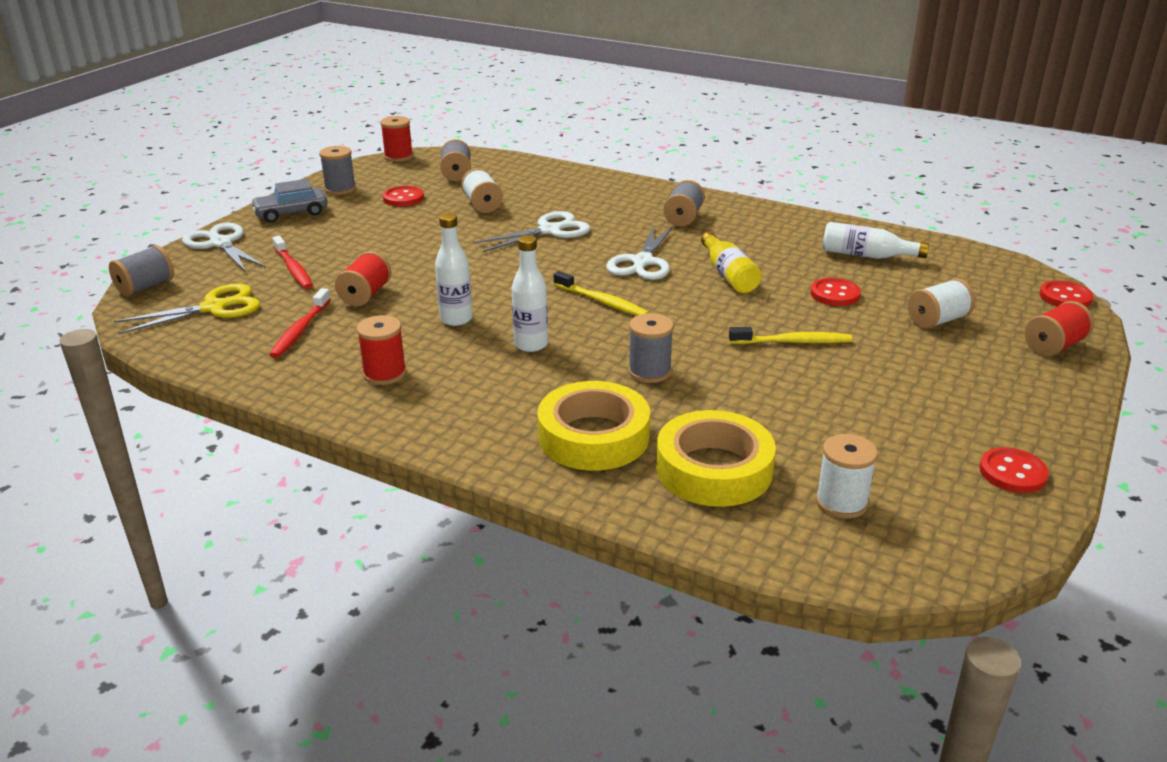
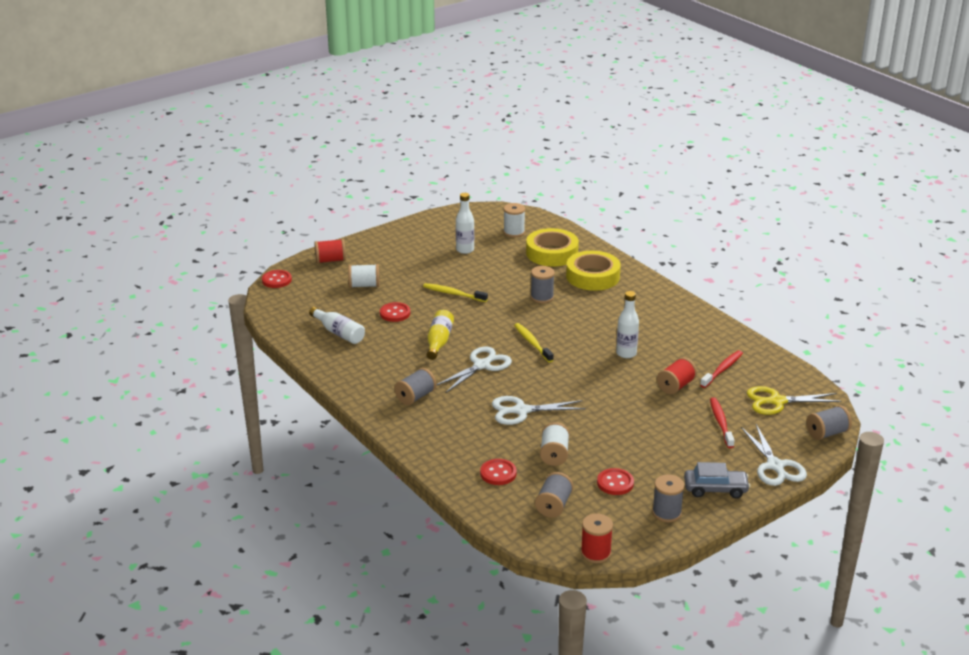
camera: 155 degrees left, 0 degrees up
(384, 374) = (680, 330): red spool -> none
(531, 345) = (592, 327): white bottle -> white bottle (465, 250)
(1012, 473) = (435, 225): red button -> red button (498, 473)

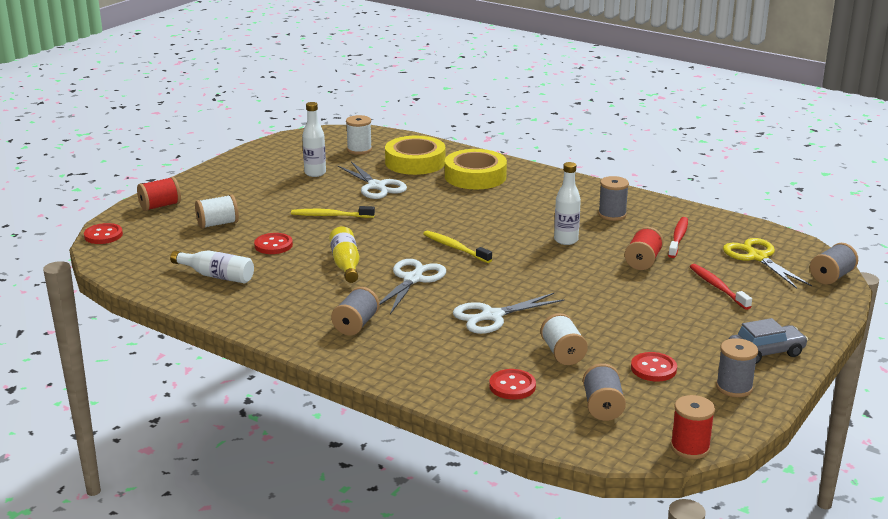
camera: 20 degrees left, 5 degrees down
(542, 297) = (434, 203): grey spool -> grey spool (612, 215)
(775, 466) = (808, 317): white scissors -> white scissors (377, 186)
(776, 401) = (757, 257): yellow scissors -> yellow scissors turned 90 degrees clockwise

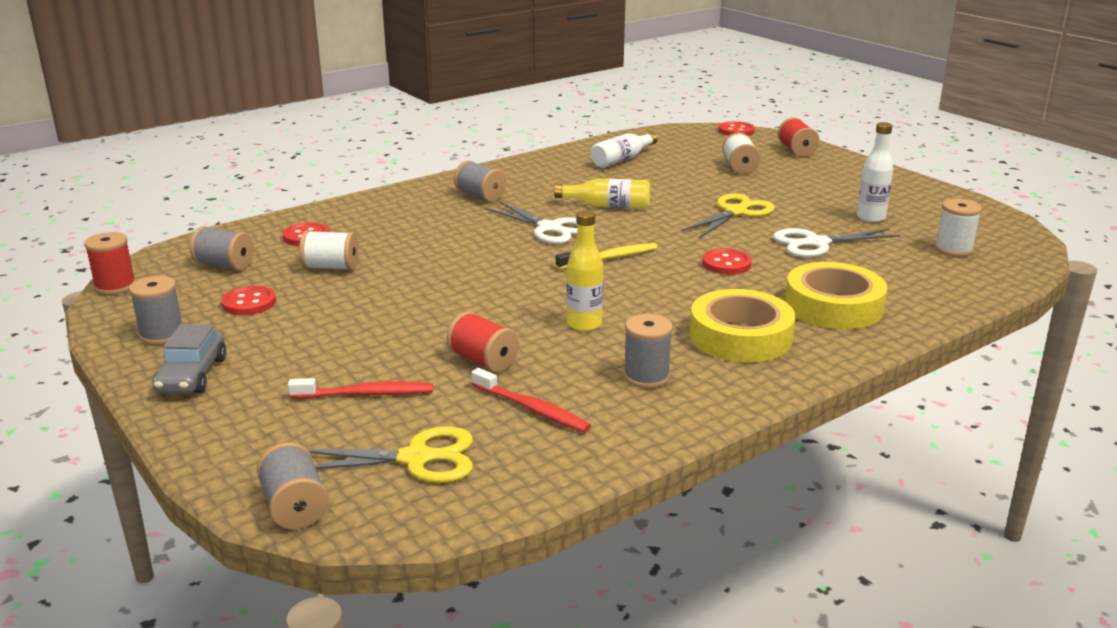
camera: 110 degrees right, 0 degrees up
(273, 245) = (674, 183): red button -> red button (726, 264)
(330, 216) = (736, 212): yellow toothbrush -> yellow scissors
(415, 162) = (899, 276): yellow tape -> yellow tape (740, 337)
(491, 316) = (437, 250): white scissors -> none
(566, 240) = (584, 324): white bottle -> yellow bottle

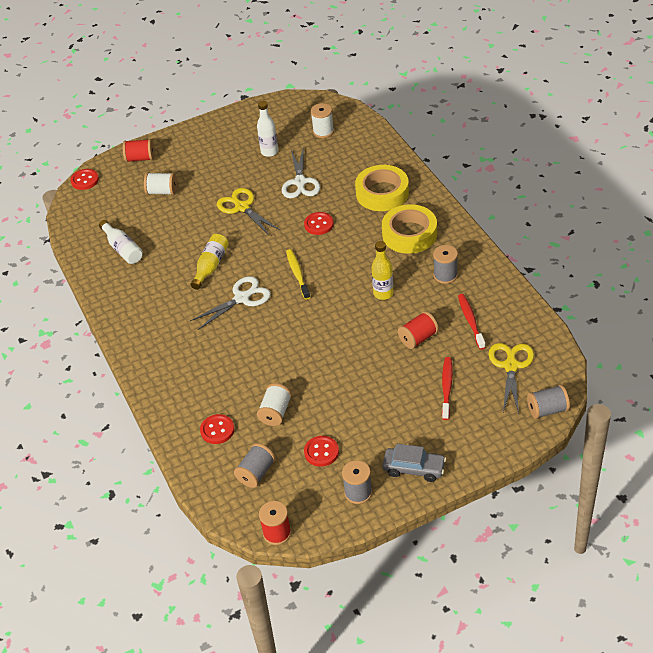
camera: 75 degrees left, 20 degrees up
(480, 196) = (169, 332): grey spool -> none
(532, 409) = (470, 321): red toothbrush -> red toothbrush turned 60 degrees counterclockwise

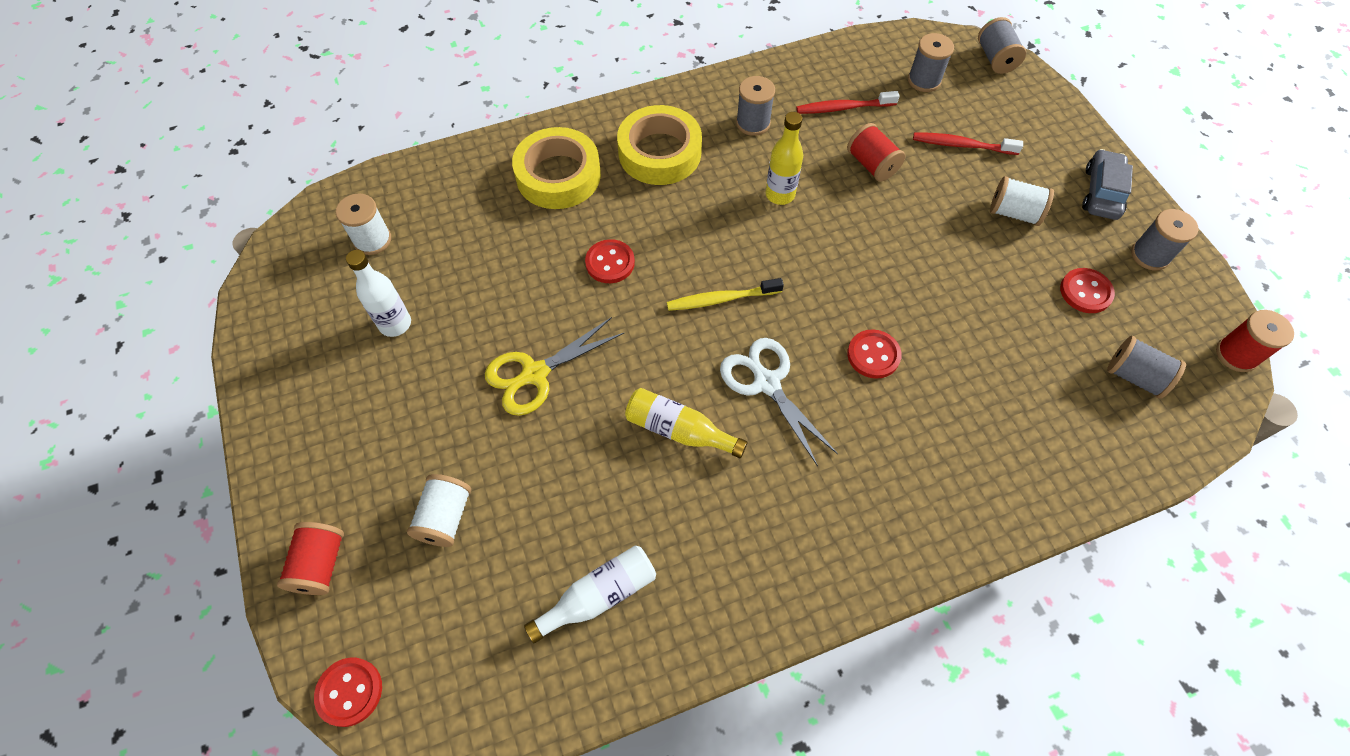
camera: 90 degrees left, 15 degrees up
(217, 430) = (1057, 428): red button -> red button (873, 355)
(275, 412) = (1015, 345): white spool -> white spool (1014, 213)
(300, 182) = (496, 282): white scissors -> none
(511, 365) = (924, 80): yellow scissors -> grey spool

